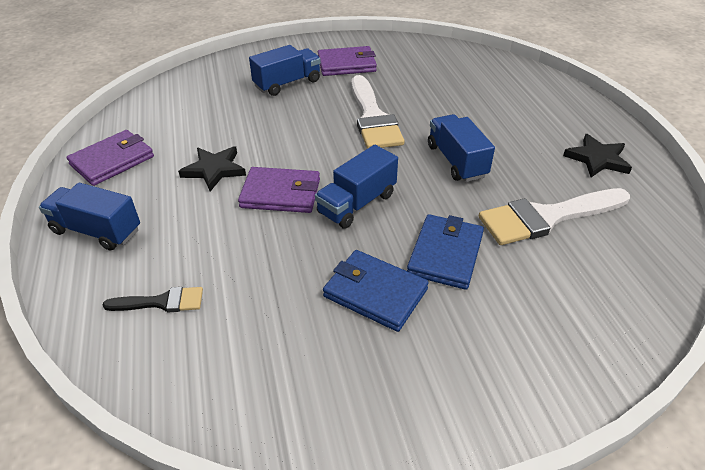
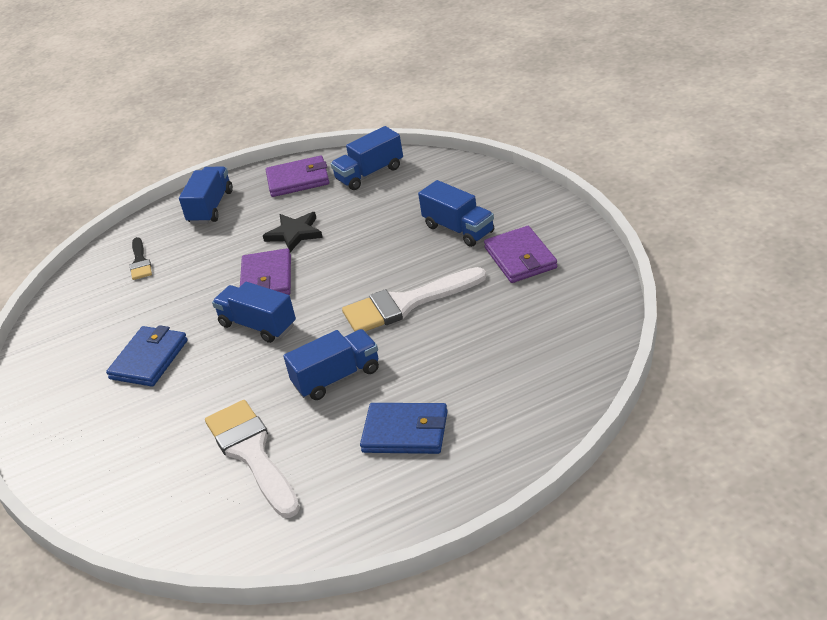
camera: 85 degrees right, 5 degrees down
(112, 160) = (298, 180): purple wallet -> purple wallet turned 45 degrees counterclockwise
(153, 117) = (369, 174): none -> blue truck
(445, 254) = (195, 391): blue wallet -> blue wallet (405, 432)
(597, 159) = (364, 491): black star -> none

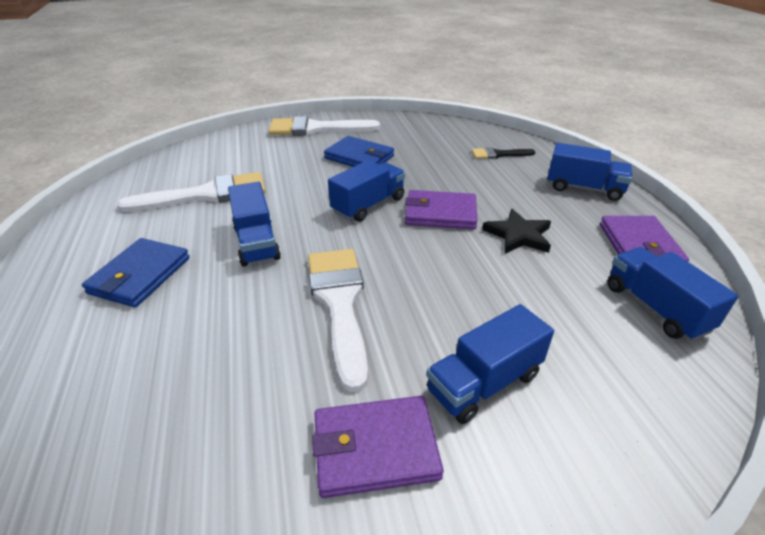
camera: 95 degrees right, 0 degrees up
(59, 423) = (316, 129): none -> white brush

